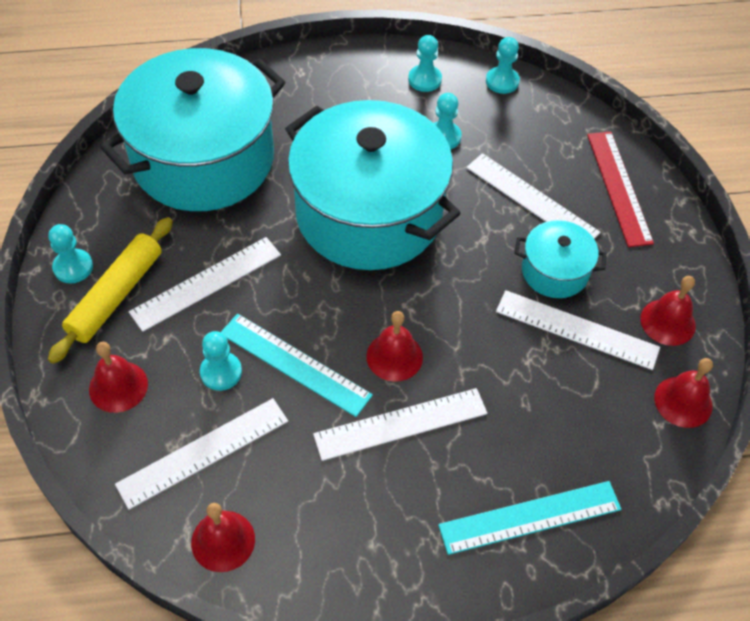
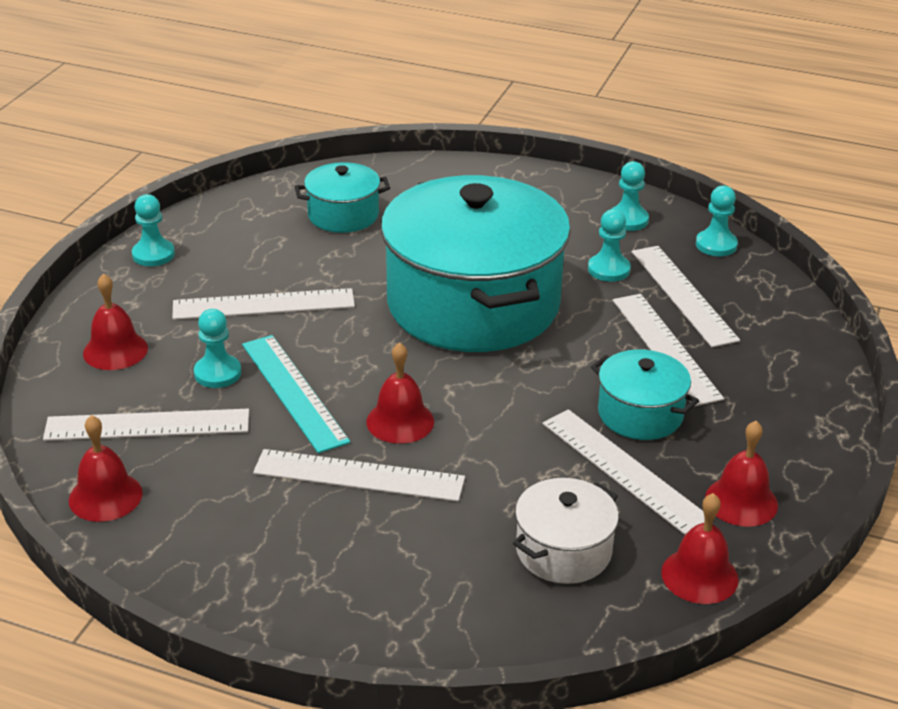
camera: 30 degrees right, 20 degrees down
(116, 295) = (173, 286): yellow rolling pin -> none
(203, 159) = (343, 215): turquoise pot -> turquoise pot, size x0.45
(511, 141) = (683, 295): none -> white ruler
(530, 517) = (430, 603): turquoise ruler -> none
(586, 424) = (563, 551): none -> white pot
(619, 187) = (781, 370): red ruler -> none

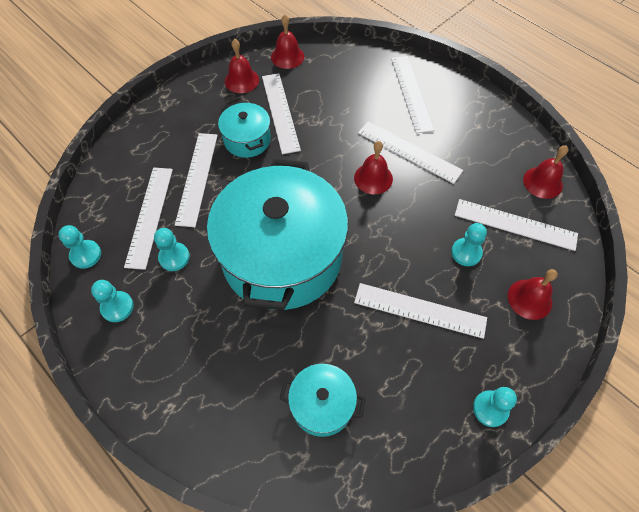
camera: 155 degrees left, 25 degrees up
(294, 392) = (424, 220): turquoise ruler -> none
(402, 580) = (411, 93): none -> white ruler
(563, 551) = (335, 84): white pot -> none

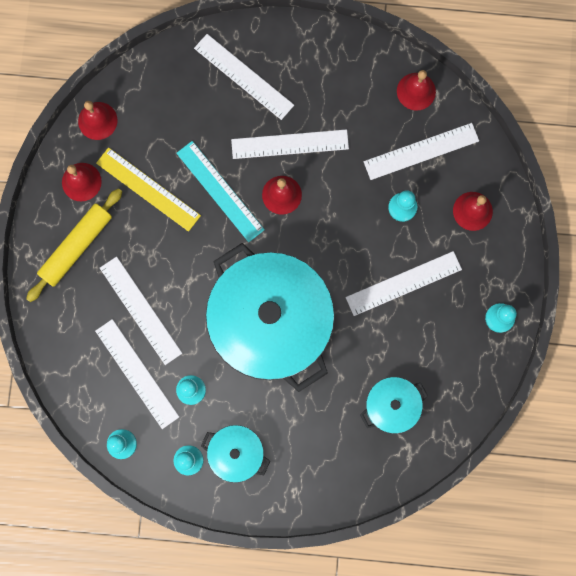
camera: 40 degrees left, 20 degrees up
(198, 112) = (76, 246): none -> yellow rolling pin
(247, 140) = (146, 240): turquoise pot -> turquoise pot (236, 453)
(280, 112) = (148, 189): white ruler -> yellow ruler
(329, 146) = (220, 191): none -> turquoise ruler

